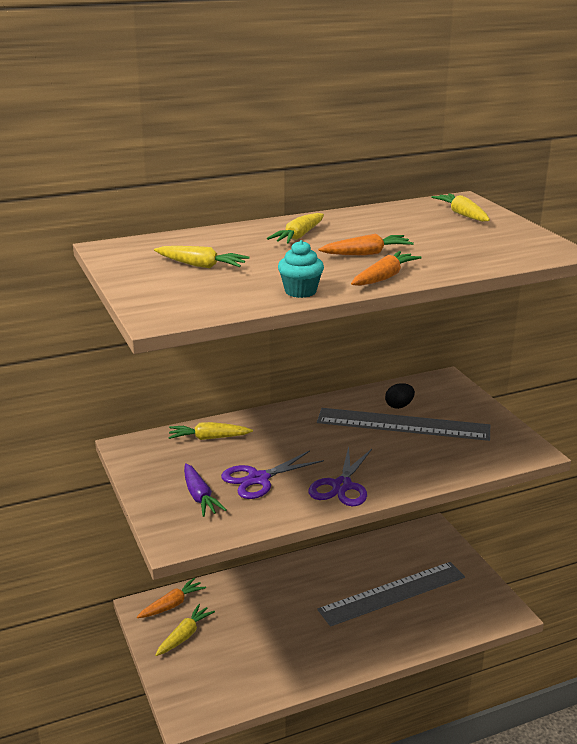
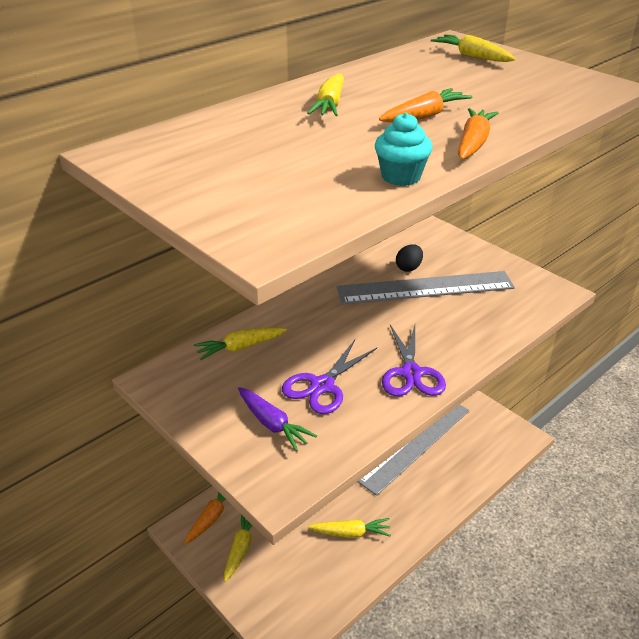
camera: 20 degrees left, 10 degrees up
(201, 265) = (252, 160): yellow carrot -> yellow carrot (351, 533)

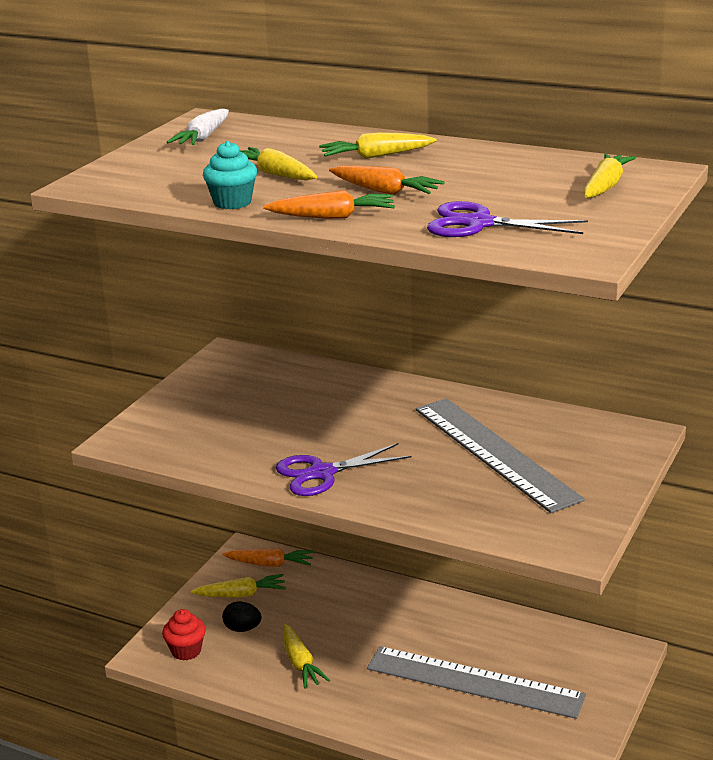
camera: 70 degrees right, 10 degrees down
(178, 163) = (203, 138): none -> white carrot
(240, 347) = (299, 377): yellow carrot -> yellow carrot (275, 174)
(273, 424) = (199, 419): purple carrot -> none
(295, 608) = (186, 651): none -> red cupcake
(322, 386) = (269, 430): purple scissors -> purple scissors (479, 224)
(408, 268) = (530, 434): black egg -> black egg (242, 629)

